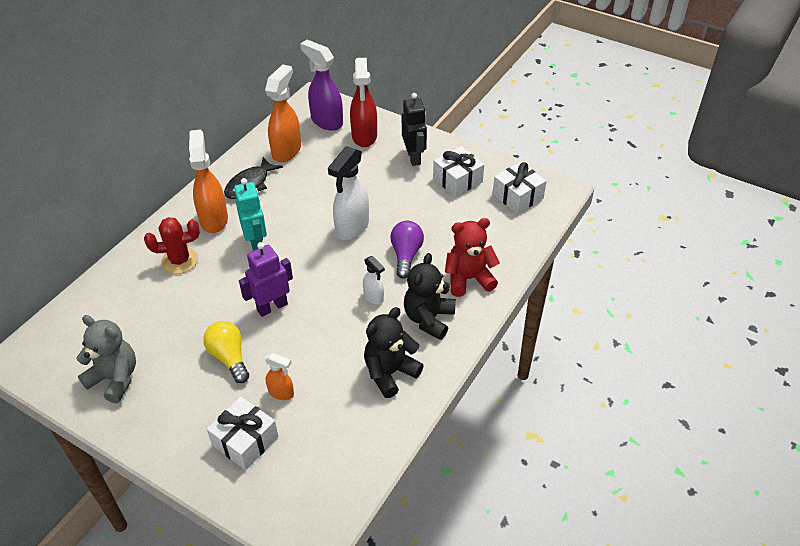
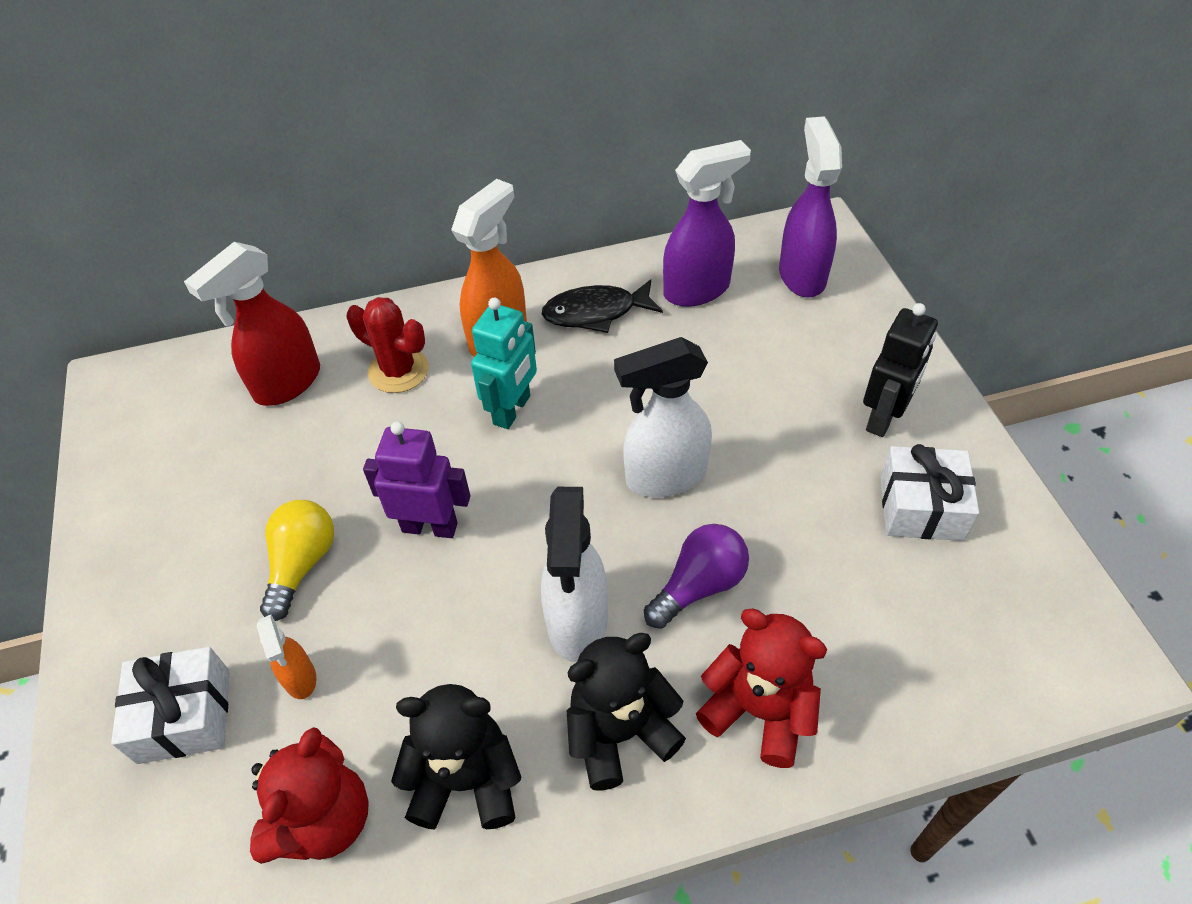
camera: 45 degrees right, 5 degrees up
(115, 379) = (162, 488): grey teddy bear -> none
(287, 151) = (697, 290): orange spray bottle -> purple spray bottle
(350, 424) = (323, 819): none -> red teddy bear
(364, 137) = (836, 333): red spray bottle -> red spray bottle (287, 384)
(374, 297) = (577, 623): white spray bottle -> white spray bottle, size x1.92
(517, 196) = (1007, 614): white gift -> none

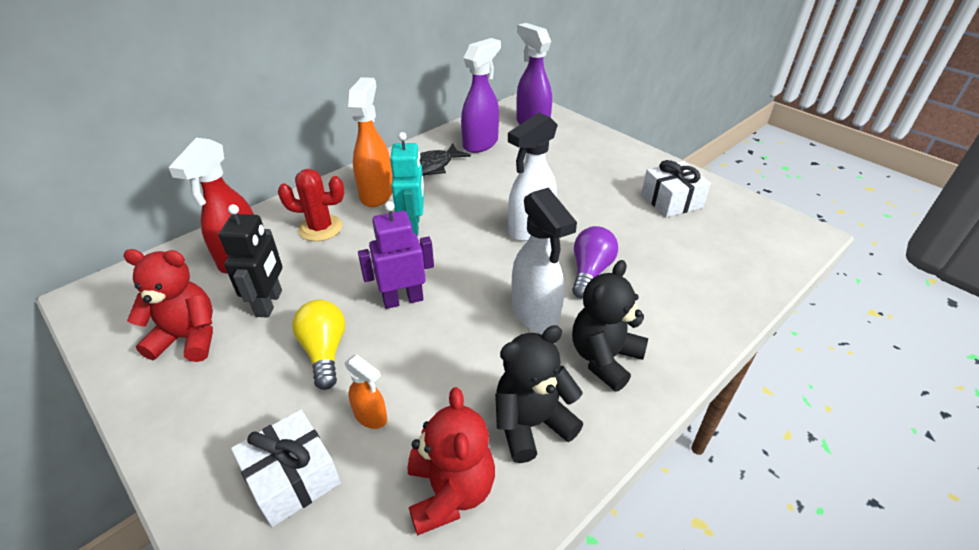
camera: 30 degrees left, 10 degrees down
(758, 711) = (669, 316): red teddy bear -> red teddy bear (188, 338)
(883, 418) = (622, 170): black robot -> black robot (269, 303)

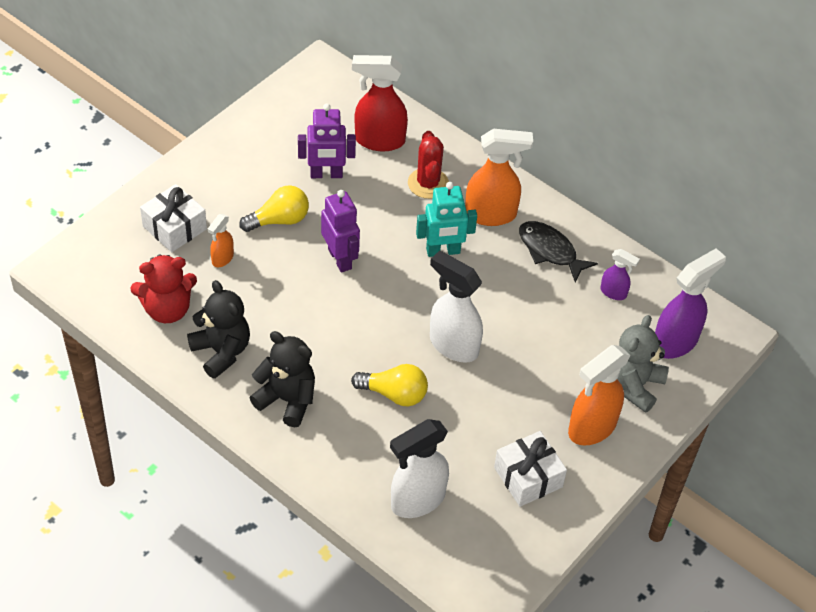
camera: 80 degrees right, 10 degrees up
(188, 338) = (285, 138): red teddy bear -> none
(269, 303) = (326, 174): black robot -> purple robot
(481, 143) = (613, 293): purple spray bottle -> purple spray bottle, size x0.52
(535, 314) = (333, 352): white spray bottle -> white spray bottle (417, 500)
(573, 144) = (634, 385): none -> grey teddy bear
(590, 271) = (394, 394): purple light bulb -> yellow light bulb
(616, 166) = (591, 428): none -> orange spray bottle

